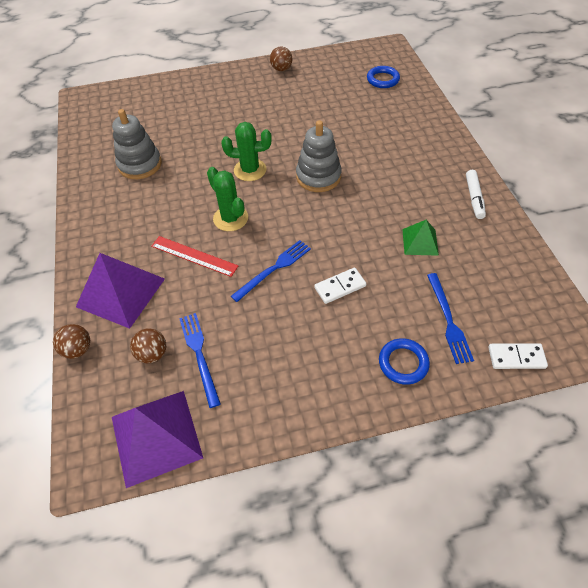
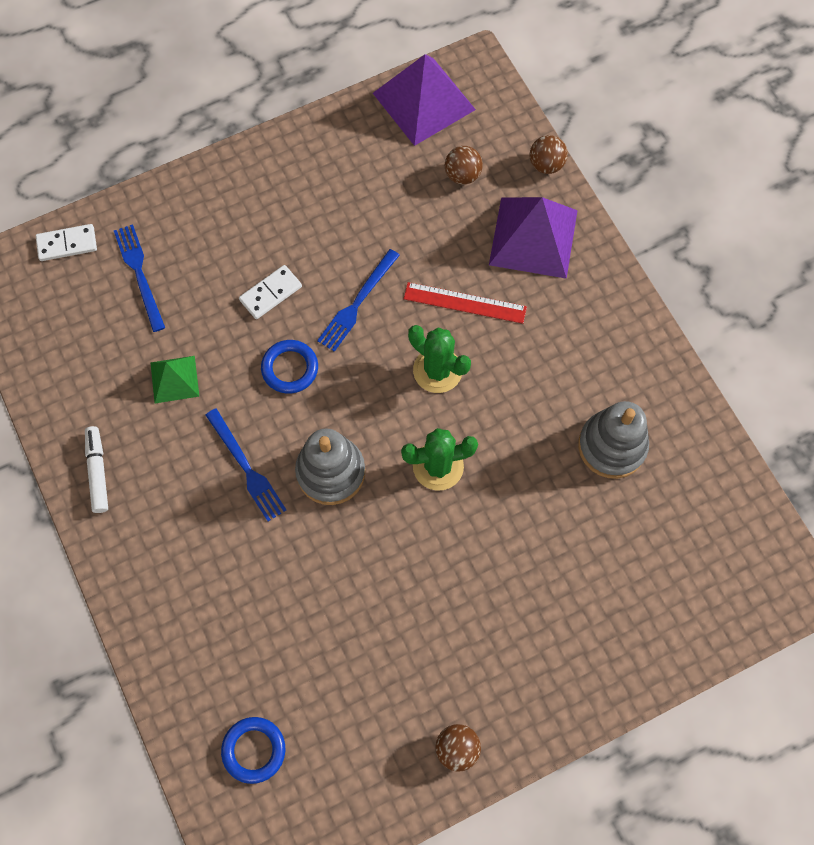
camera: 165 degrees right, 15 degrees up
(199, 355) = (411, 183): blue fork -> blue fork (246, 468)
(403, 363) = (189, 215): blue ring -> blue ring (290, 368)

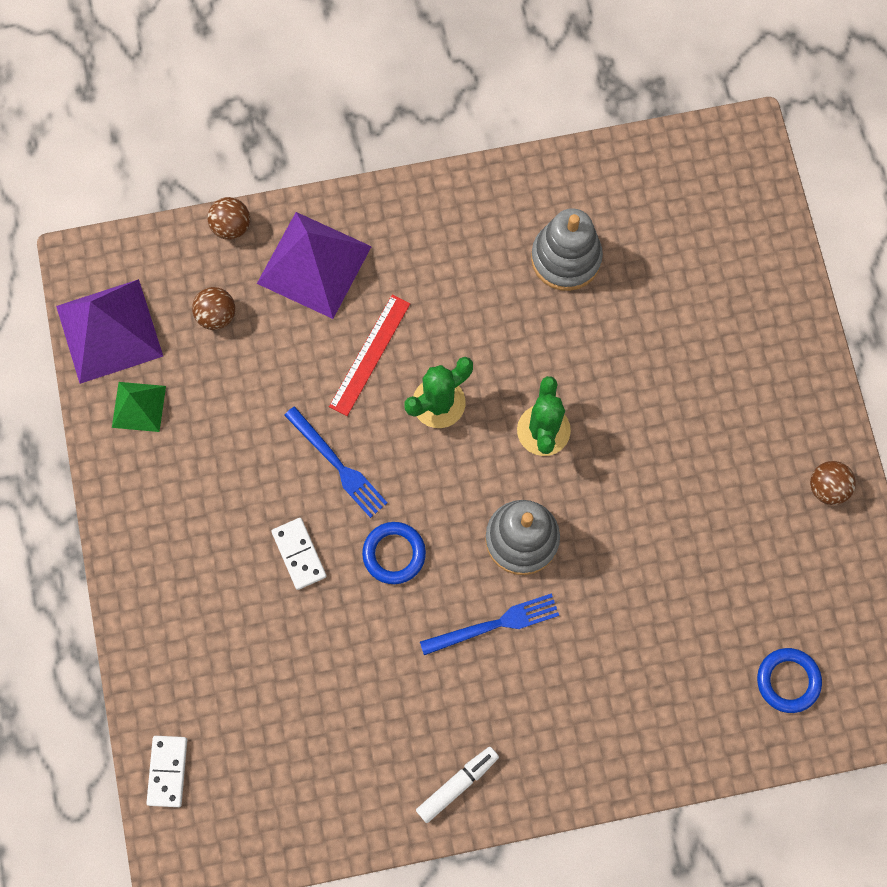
camera: 75 degrees left, 5 degrees up
(98, 471) = (457, 784): white marker -> white marker turned 135 degrees clockwise
(139, 274) = (231, 694): blue fork -> none
(174, 379) = (372, 680): green pyramid -> green pyramid (139, 406)

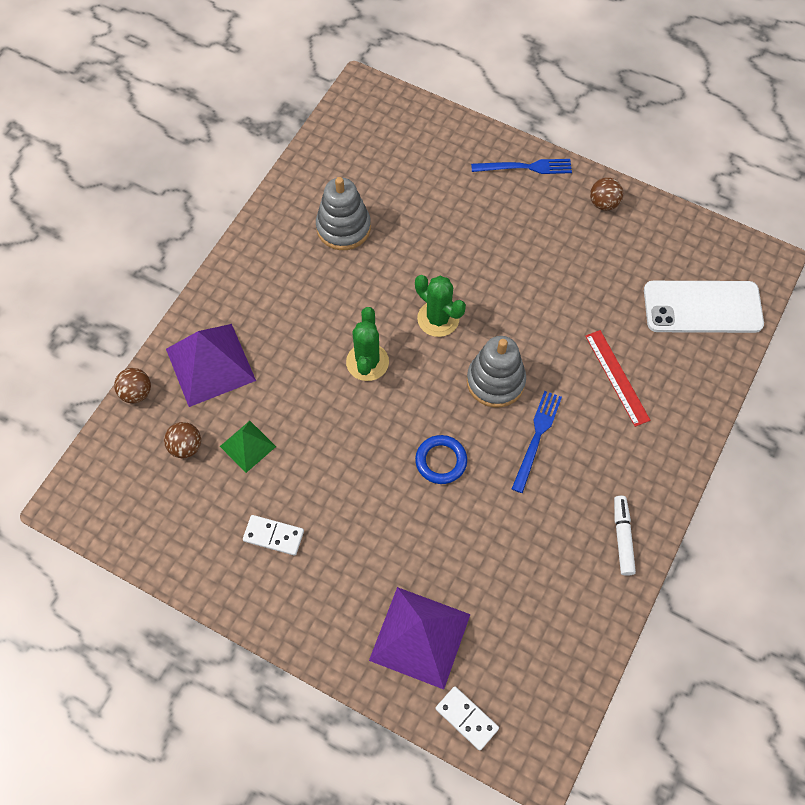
camera: 50 degrees left, 10 degrees down
(109, 331) = (129, 521): purple pyramid -> purple pyramid (419, 637)
(139, 406) = (199, 542): green pyramid -> green pyramid (248, 446)
(299, 554) = (391, 518): white domino -> white domino (273, 536)
(338, 465) = (353, 450): blue fork -> blue fork (525, 167)
(370, 354) = (299, 377): red ruler -> red ruler (617, 377)
(788, 681) = (702, 307): blue ring -> white phone

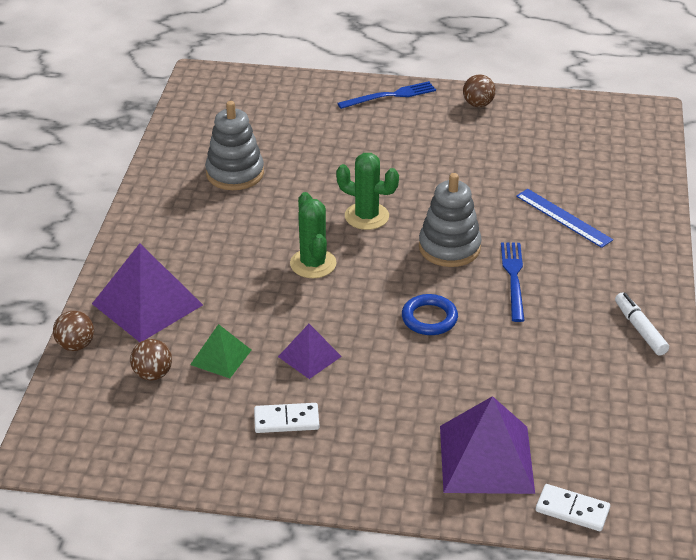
camera: 20 degrees left, 25 degrees down
(321, 470) = (309, 356): none -> purple pyramid
(617, 377) = (563, 218): red ruler -> blue ruler
(702, 307) = (611, 153): white phone -> none

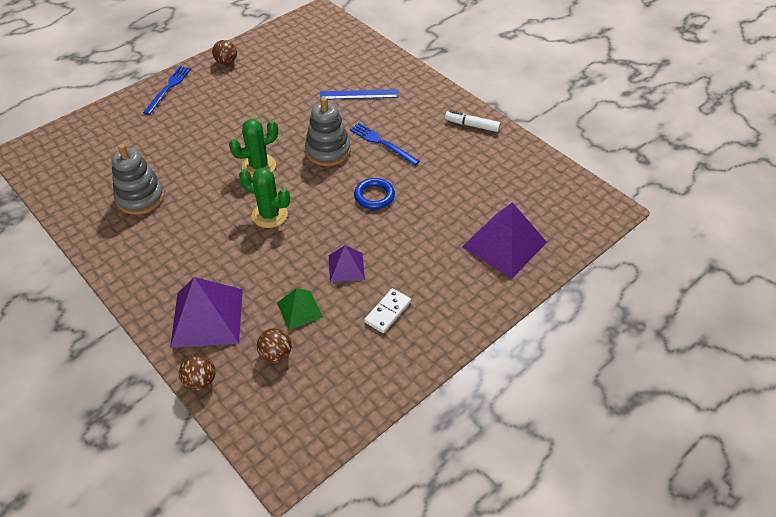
camera: 50 degrees left, 10 degrees up
(572, 510) = (571, 235): white domino -> none

